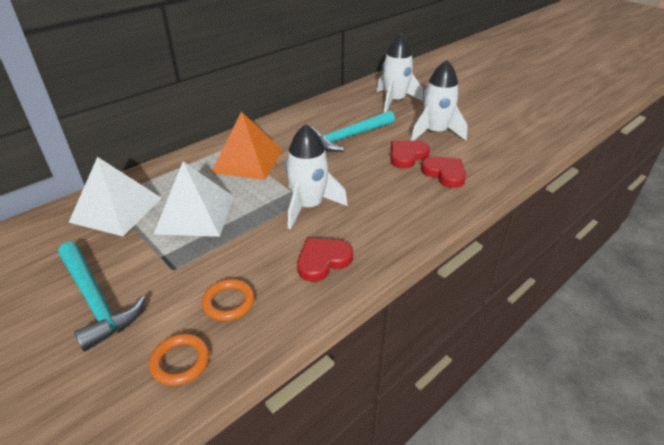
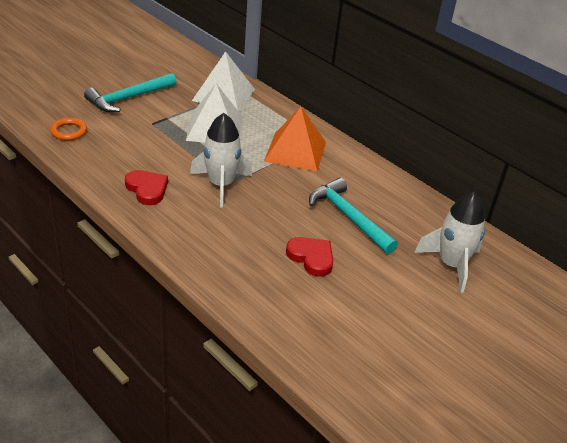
camera: 85 degrees right, 0 degrees up
(229, 302) = (113, 147): orange ring -> none
(435, 133) = (369, 290): white rocket -> none
(444, 173) = (275, 282): red heart -> none

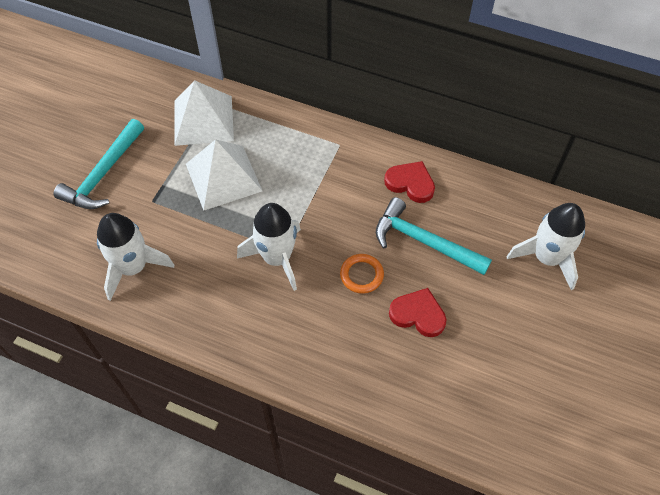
camera: 20 degrees left, 20 degrees up
(69, 131) = (69, 257): orange ring -> orange ring (361, 275)
(109, 152) = (133, 267): none -> white rocket
(147, 189) = (206, 302): red heart -> red heart (410, 183)
(295, 151) = (324, 172): orange pyramid -> none

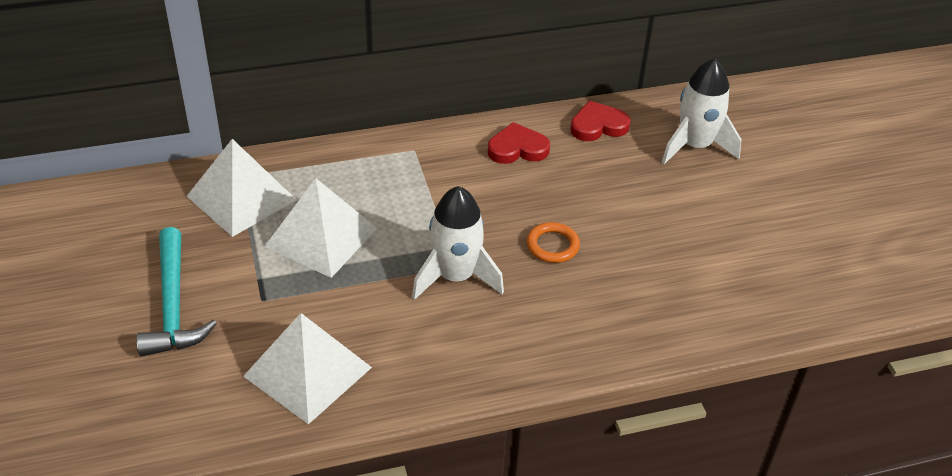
camera: 40 degrees left, 15 degrees down
(133, 267) = (307, 371): white rocket -> white pyramid
(418, 314) = (636, 248): red heart -> red heart (598, 126)
(424, 241) = (579, 188): turquoise hammer -> none

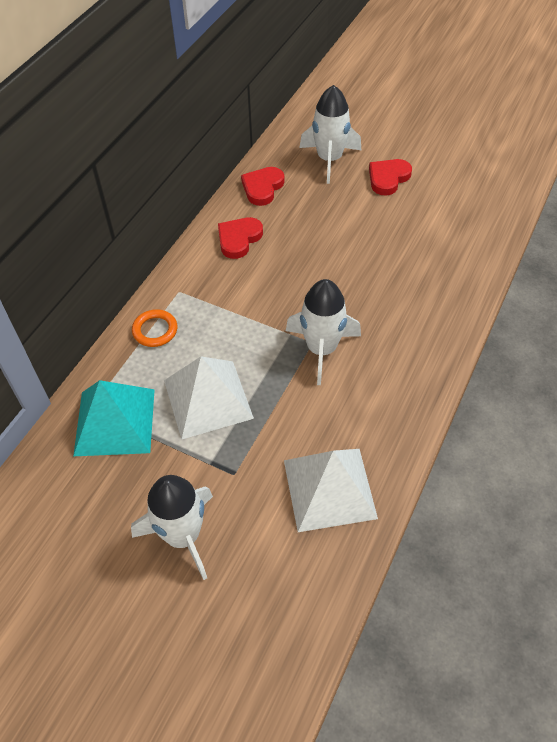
camera: 45 degrees left, 10 degrees up
(173, 305) = (183, 535): turquoise hammer -> white rocket
(241, 198) = (114, 421): white pyramid -> turquoise pyramid
(552, 245) = (344, 282): orange ring -> orange ring (155, 330)
(727, 199) = (388, 178): none -> red heart

